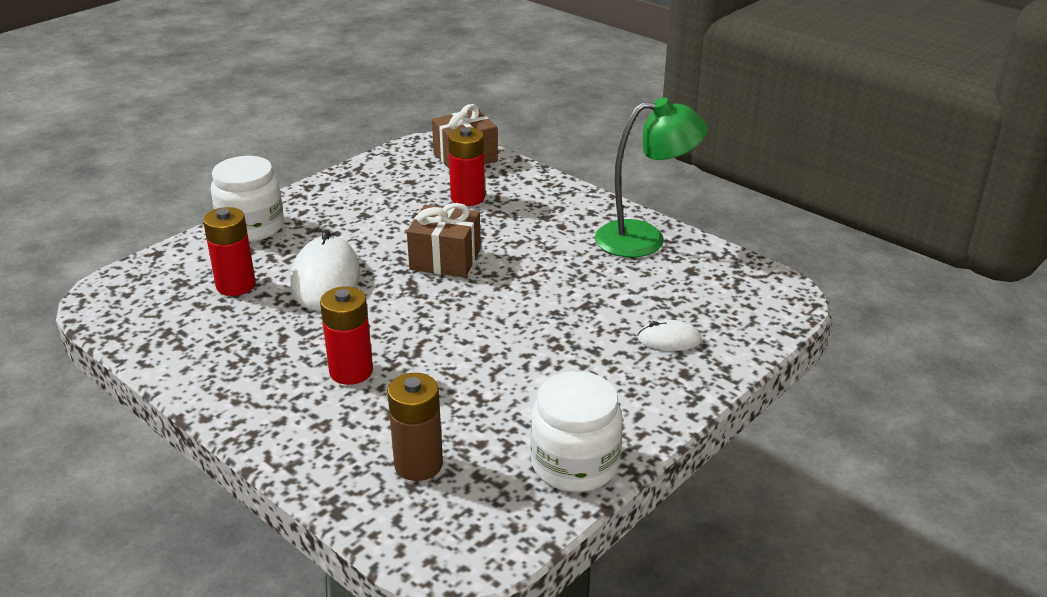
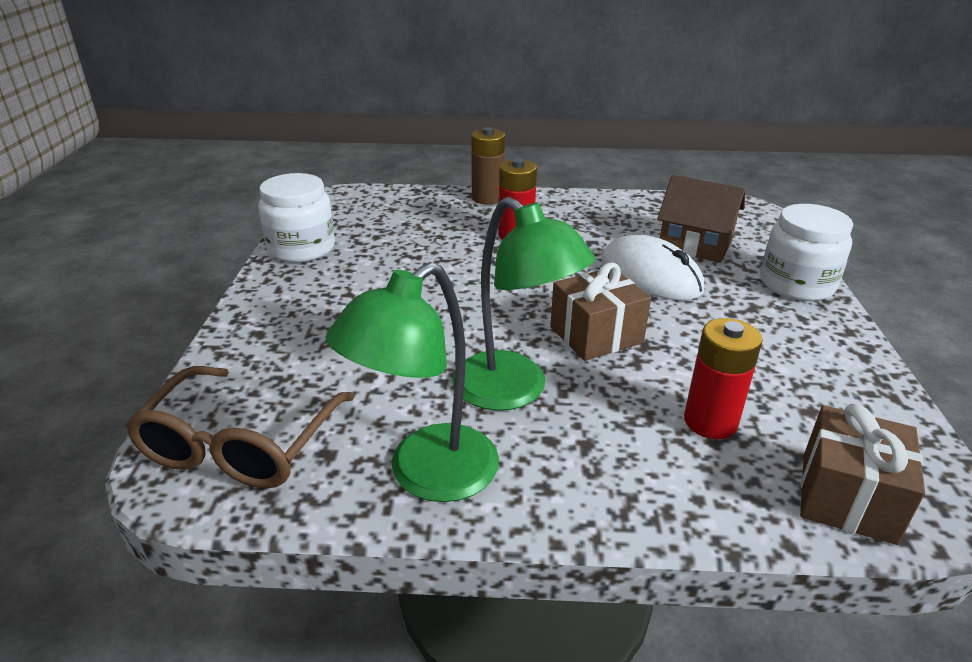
camera: 140 degrees right, 0 degrees up
(236, 285) = (695, 245): red battery -> brown house
(418, 464) = (400, 216): brown battery -> brown battery (487, 198)
(547, 253) = (514, 391): none -> green lamp
(669, 339) = (294, 355): white mouse -> none
(740, 296) = (240, 444): none -> brown glasses

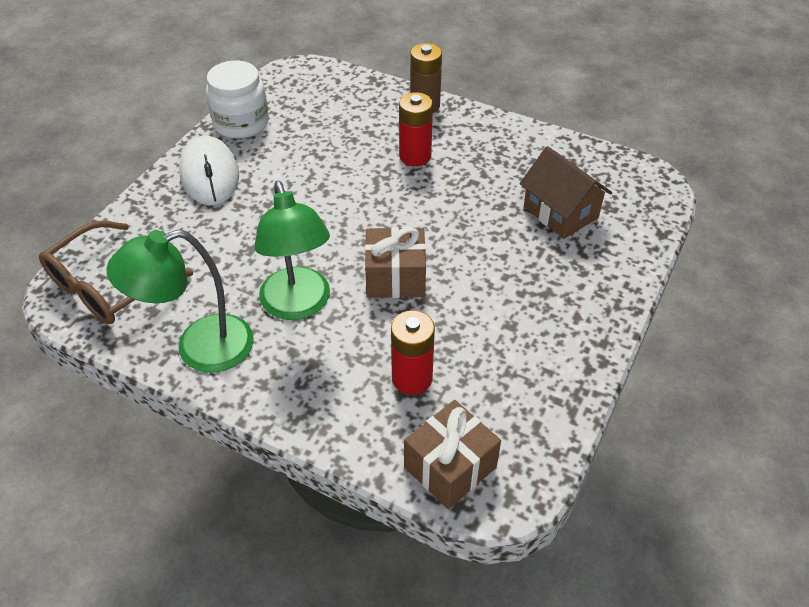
camera: 25 degrees right, 15 degrees up
(650, 275) = (490, 233): white mouse -> white mouse (209, 174)
(796, 284) = (608, 282): white jar -> none

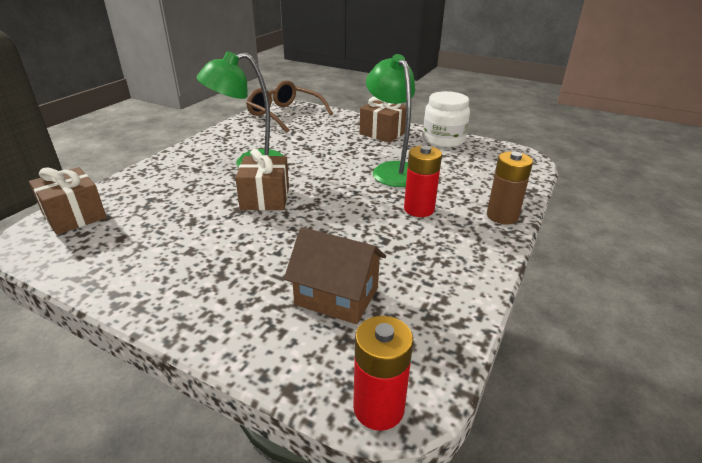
camera: 90 degrees right, 15 degrees down
(199, 348) = (226, 138): green lamp -> green lamp (392, 170)
(209, 174) = (383, 133): white mouse -> brown gift
(412, 378) = (161, 203): red battery -> red battery (378, 408)
(560, 212) = (337, 296): brown house -> brown house turned 60 degrees clockwise

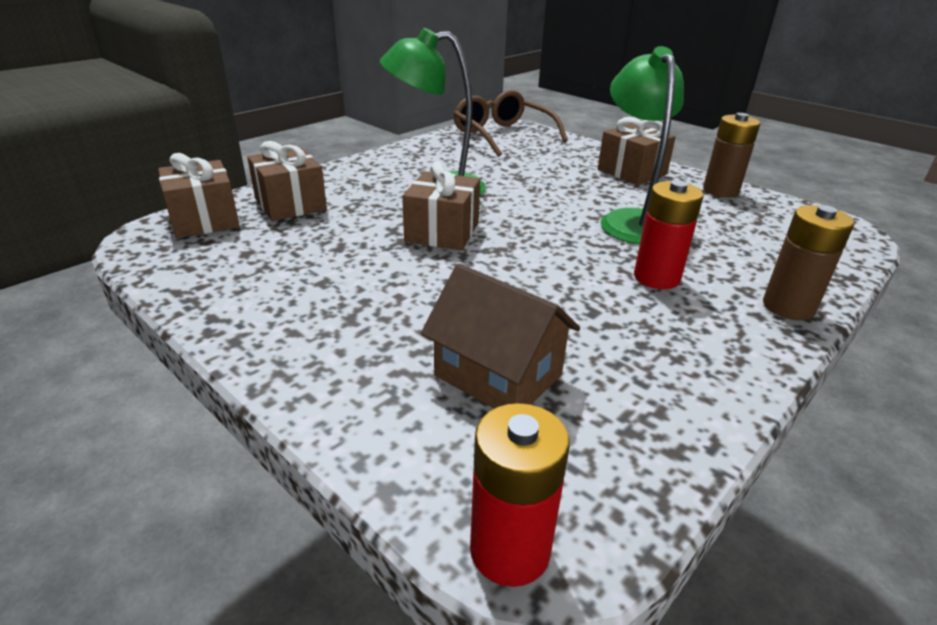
camera: 15 degrees right, 0 degrees up
(141, 193) = (290, 204): none -> brown gift
(443, 140) = (720, 191): white jar -> brown battery

